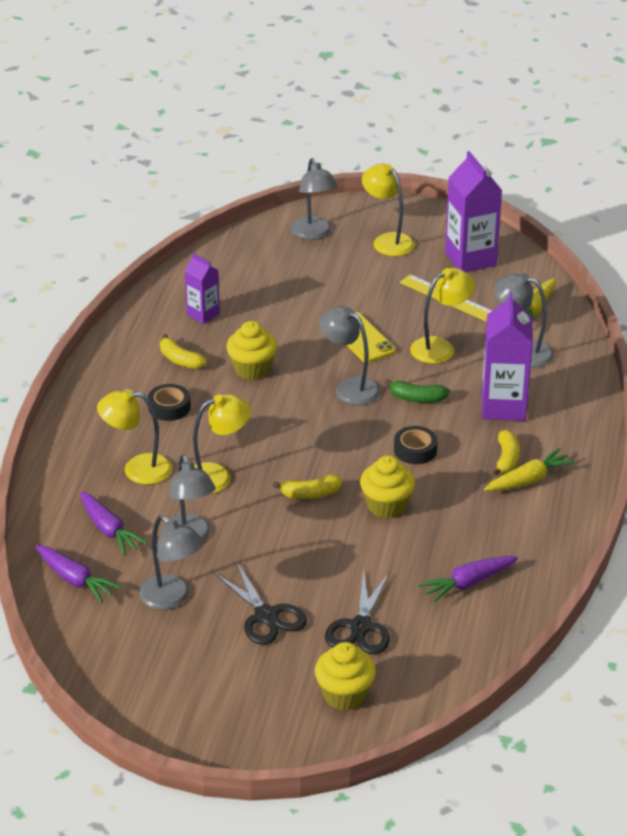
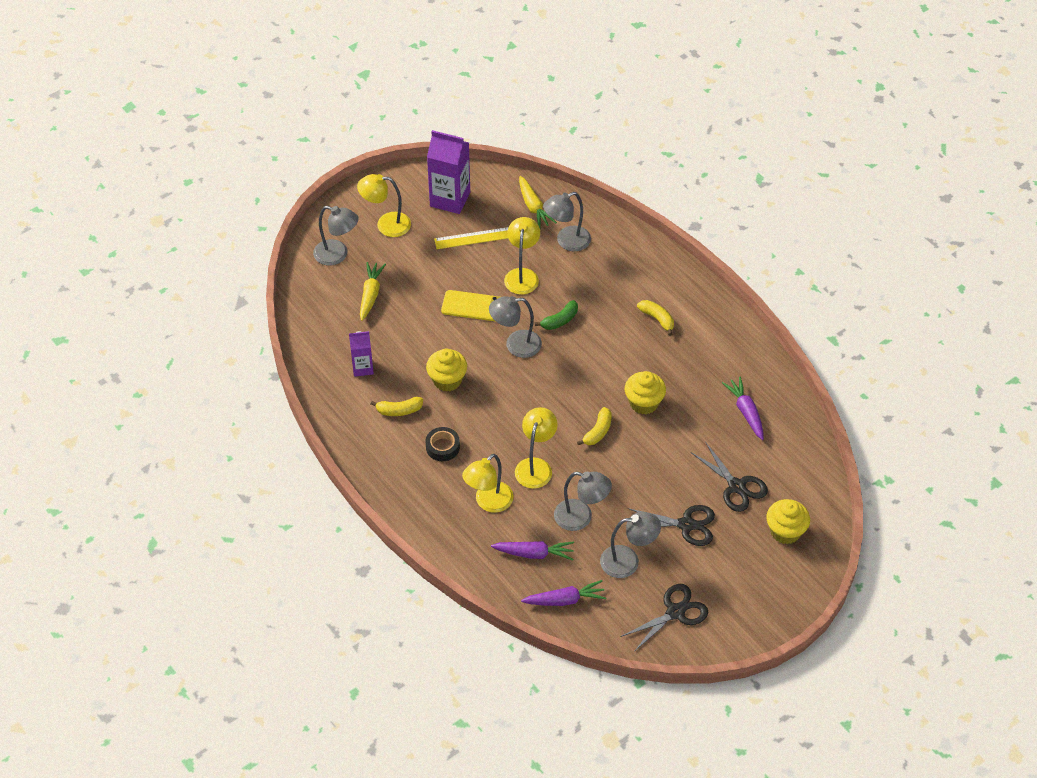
camera: 50 degrees left, 15 degrees up
(144, 666) = (675, 612): none -> black scissors
(415, 450) = (607, 355): black tape -> none
(468, 583) = (746, 412): purple carrot -> purple carrot turned 150 degrees clockwise
(503, 407) = (608, 286): purple carton -> none
(528, 480) = (685, 322): yellow carrot -> yellow carrot (370, 294)

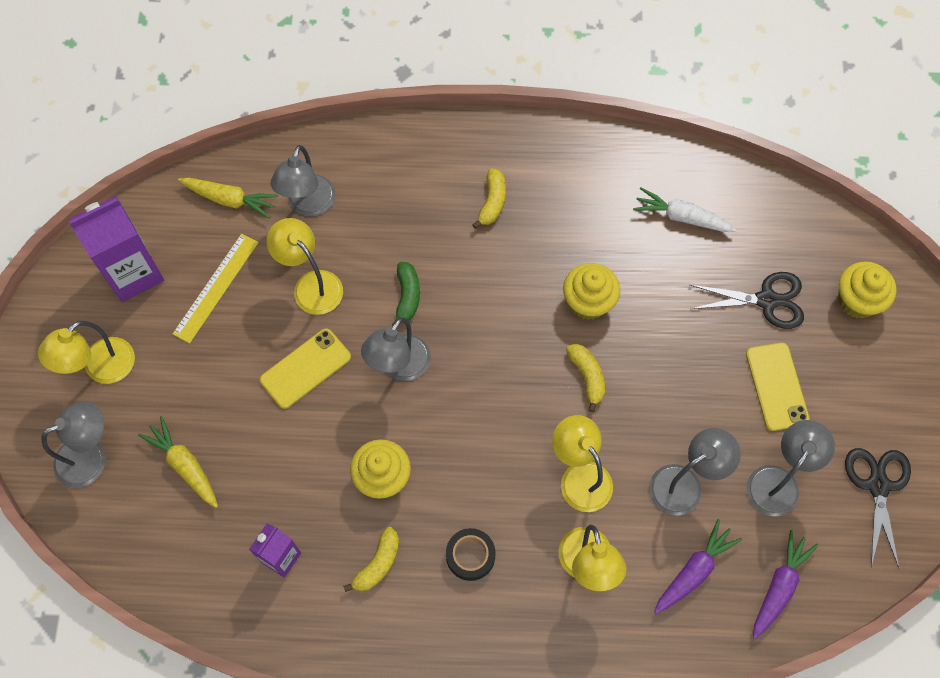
camera: 50 degrees left, 15 degrees up
(657, 319) = (492, 202): yellow banana -> yellow banana turned 105 degrees clockwise
(686, 525) = (776, 386): black scissors -> yellow phone
(746, 412) = (681, 217): purple carrot -> white carrot

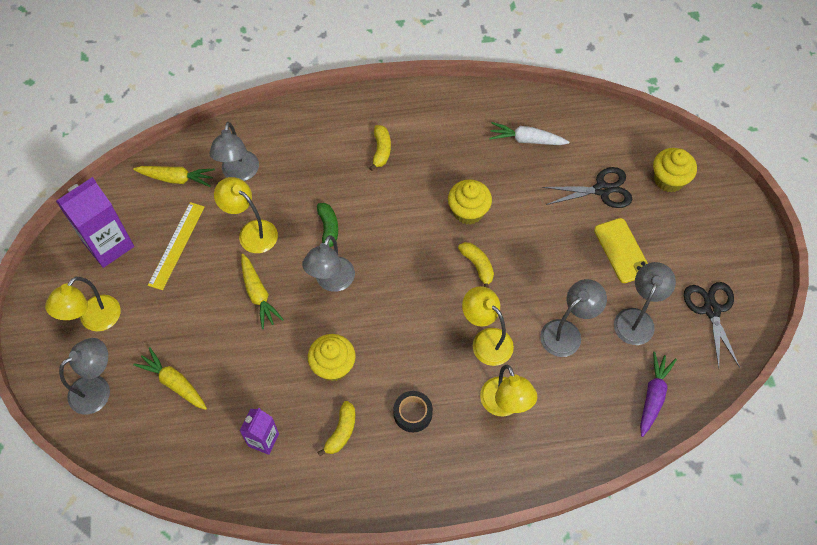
camera: 10 degrees left, 5 degrees down
(305, 368) = (258, 294): yellow phone -> yellow carrot
(694, 571) = (586, 395): purple carrot -> none

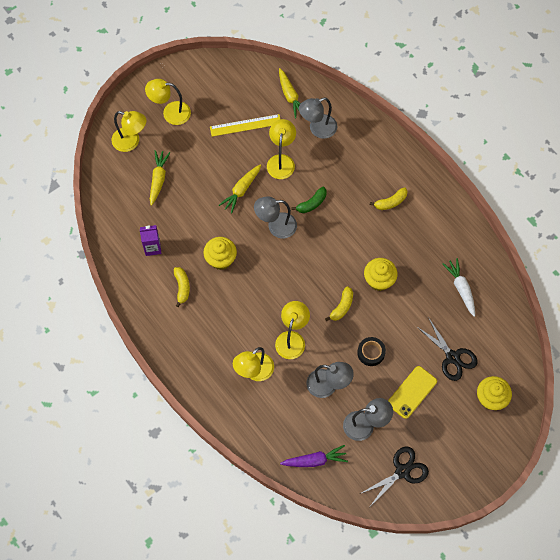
camera: 60 degrees right, 5 degrees up
(97, 389) = (131, 142): grey lamp -> yellow lamp
(109, 245) = (222, 89): purple carton -> none
(341, 432) = (182, 287): yellow banana -> yellow banana turned 90 degrees counterclockwise
(413, 413) = (217, 321): black tape -> black tape (371, 353)

